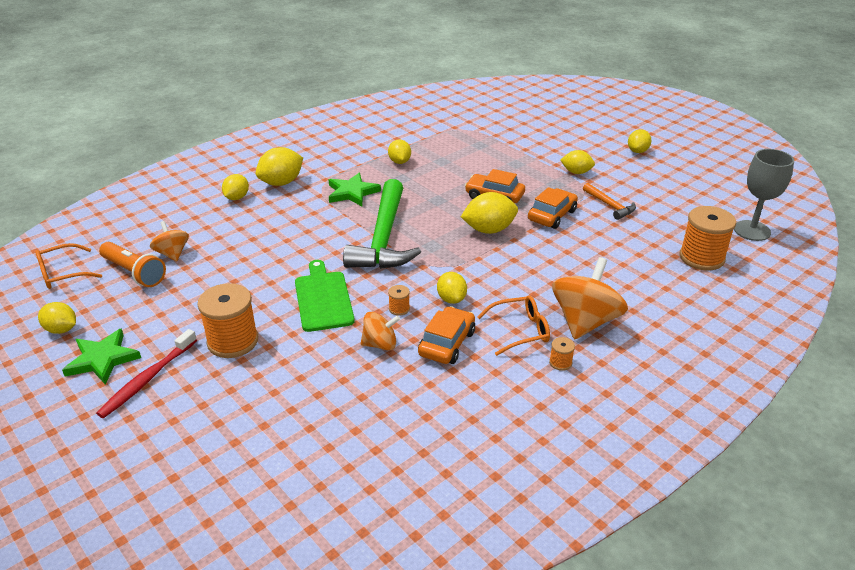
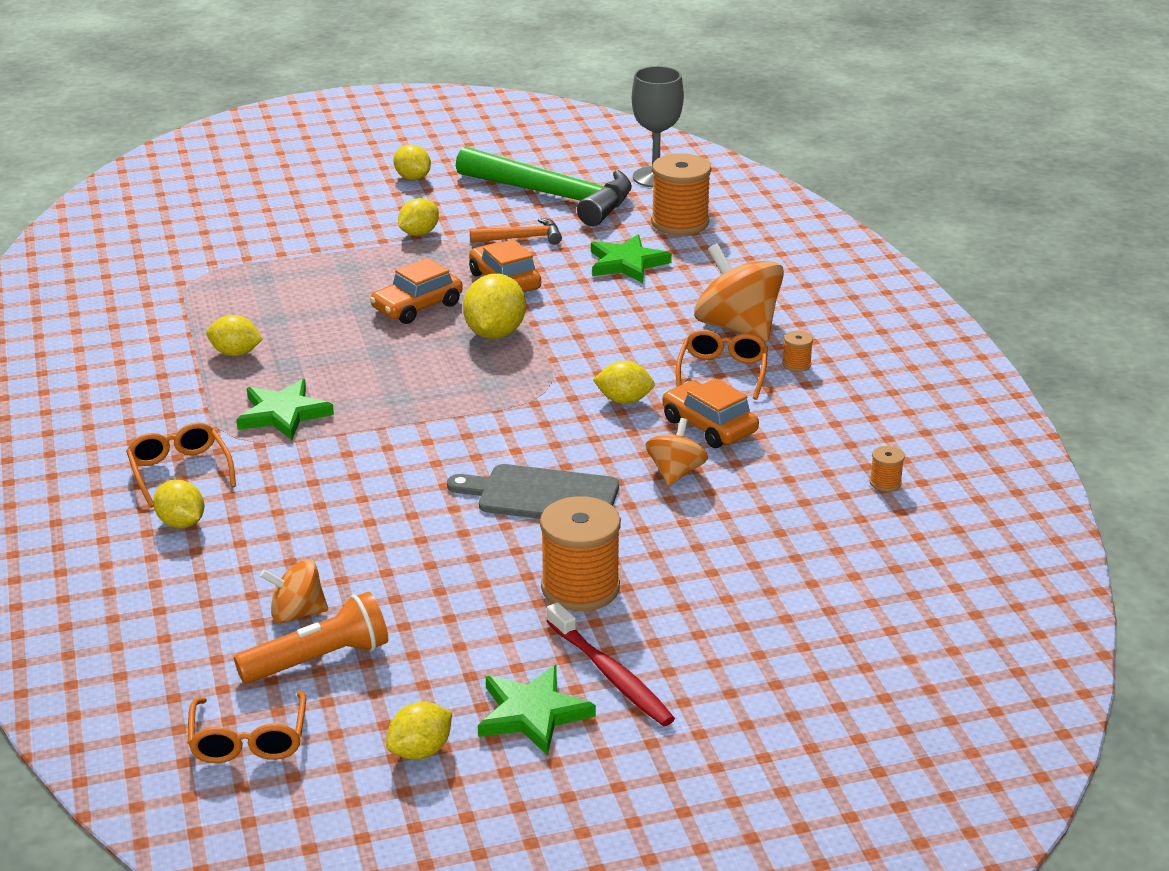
camera: 65 degrees left, 5 degrees down
(281, 183) = (180, 471): yellow lemon -> orange glasses
(323, 298) = (542, 495): green cutting board -> grey cutting board
(383, 238) = (438, 416): green hammer -> green hammer (553, 196)
(399, 309) = (613, 442): orange spool -> orange spool (885, 483)
(622, 252) = (627, 263): none -> green star

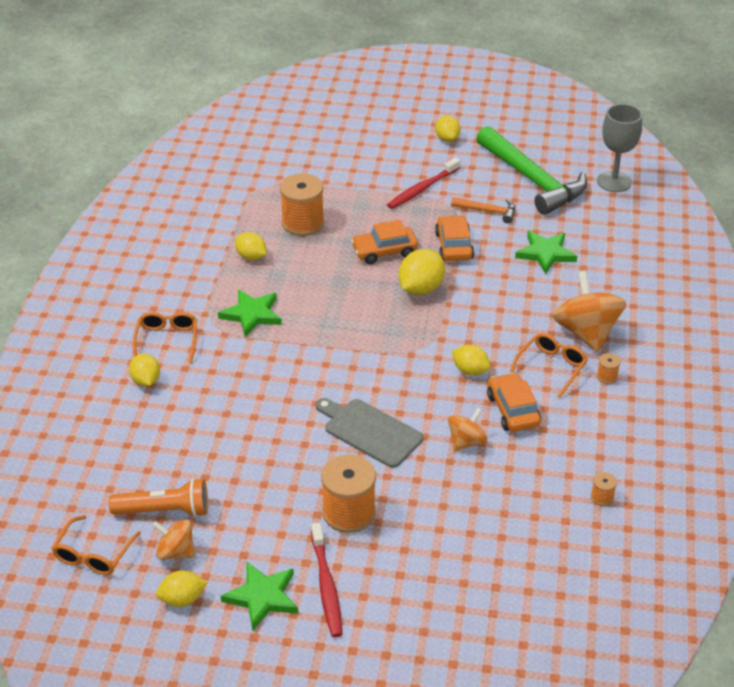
camera: 25 degrees right, 10 degrees up
(297, 613) = (172, 472): orange spinning top -> orange spinning top (176, 552)
(419, 233) = (422, 189): yellow lemon -> red toothbrush
(680, 222) = (605, 227): orange spool -> orange spool (303, 223)

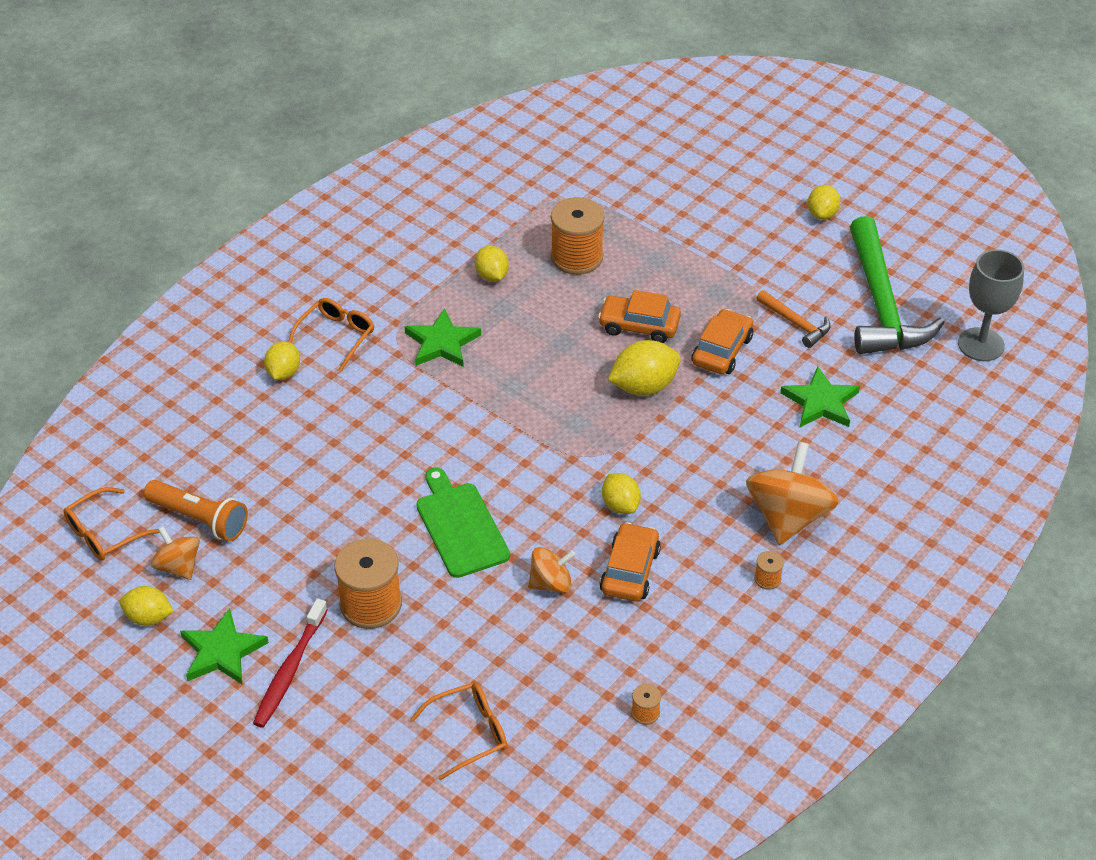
camera: 30 degrees right, 5 degrees up
(370, 431) = (460, 526): grey cutting board -> green cutting board
(422, 189) = (743, 266): red toothbrush -> none
(551, 367) = (713, 540): orange glasses -> orange glasses (469, 733)

